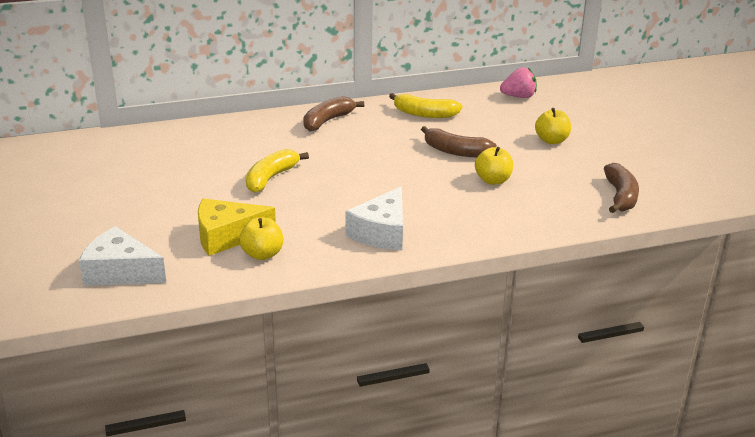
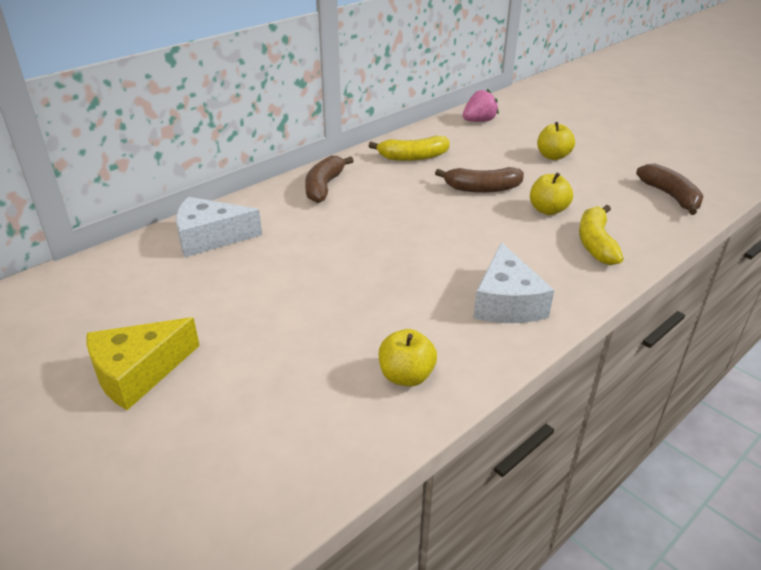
camera: 25 degrees left, 5 degrees up
(120, 272) = (246, 471): white cheese -> white cheese (210, 237)
(227, 236) = (342, 365): yellow cheese -> yellow cheese (138, 373)
(271, 178) = (324, 270): yellow banana -> yellow banana (595, 243)

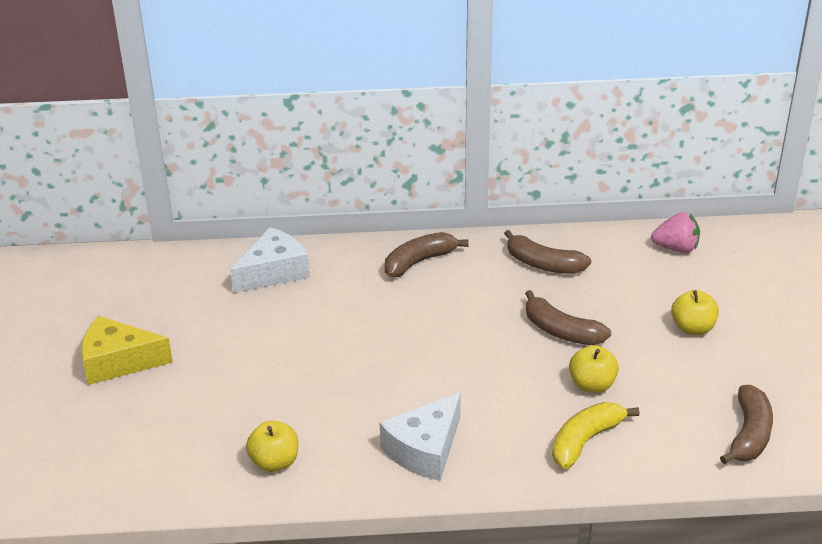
camera: 40 degrees right, 0 degrees up
(210, 237) = (274, 272): white cheese -> white cheese turned 105 degrees clockwise
(413, 157) = (543, 264): yellow banana -> brown banana

